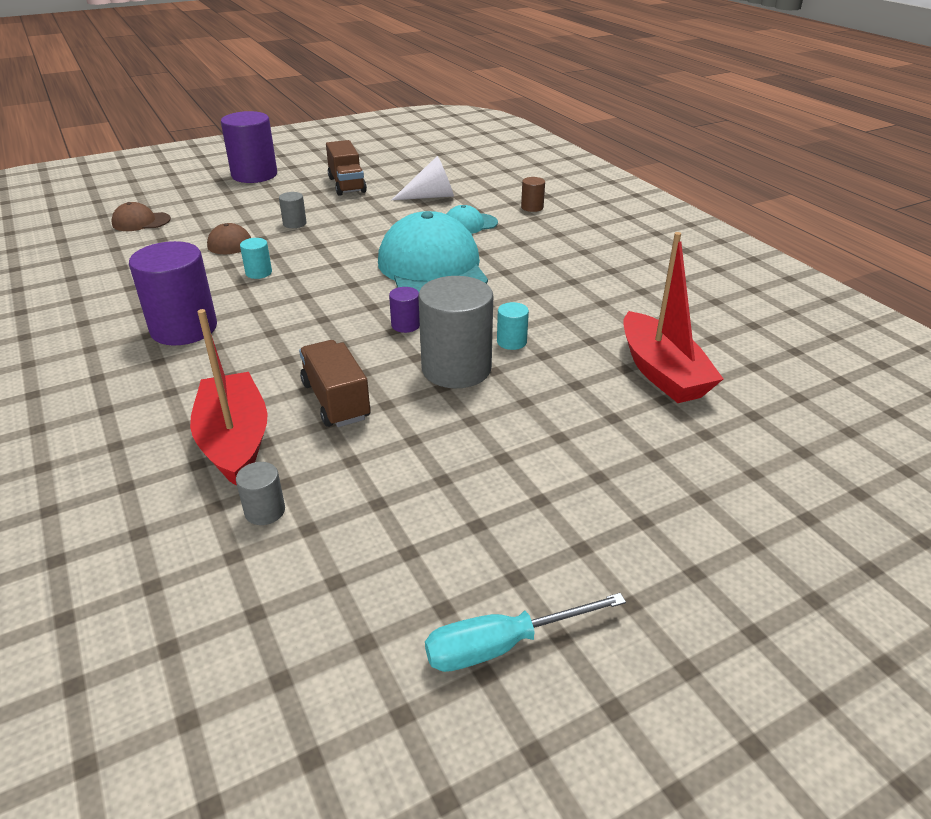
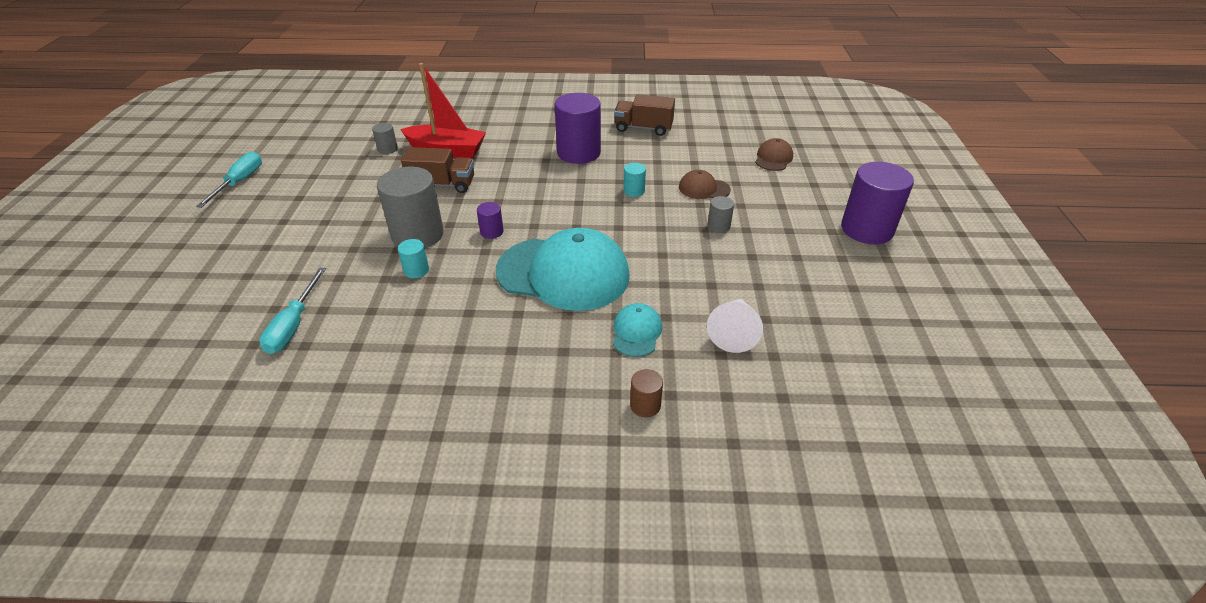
camera: 120 degrees right, 5 degrees up
(347, 185) = (805, 281): brown truck -> brown truck (643, 128)
(662, 372) = (293, 325): red boat -> turquoise screwdriver

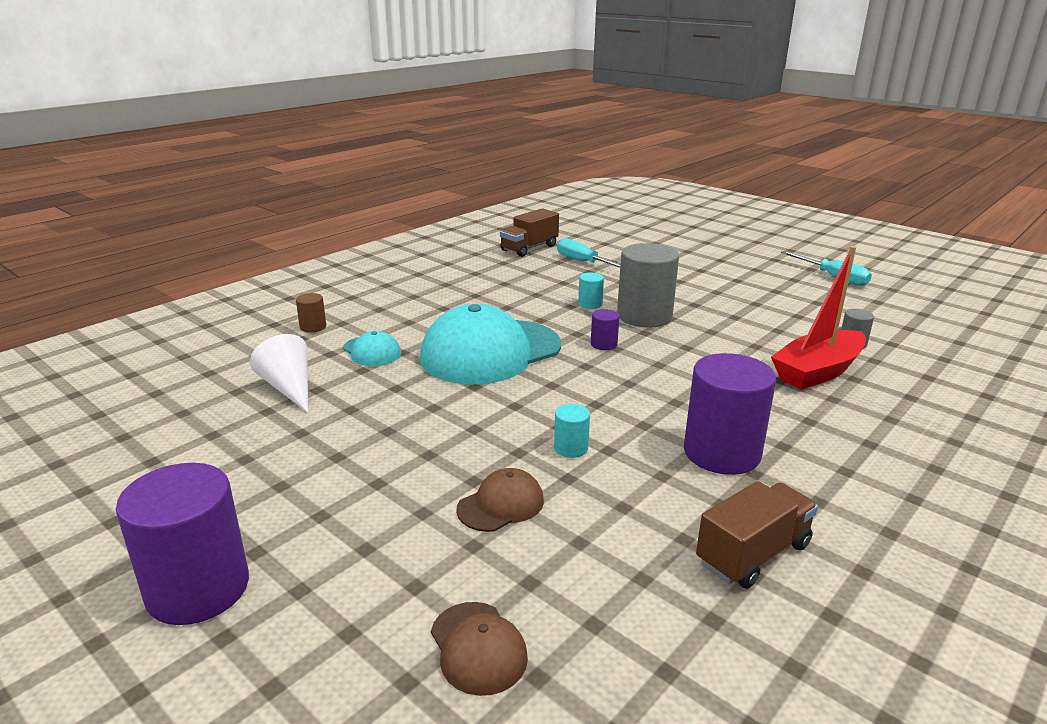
camera: 130 degrees right, 15 degrees down
(442, 184) = (730, 348): brown truck -> brown truck (529, 248)
(718, 226) = (415, 467): grey cylinder -> none

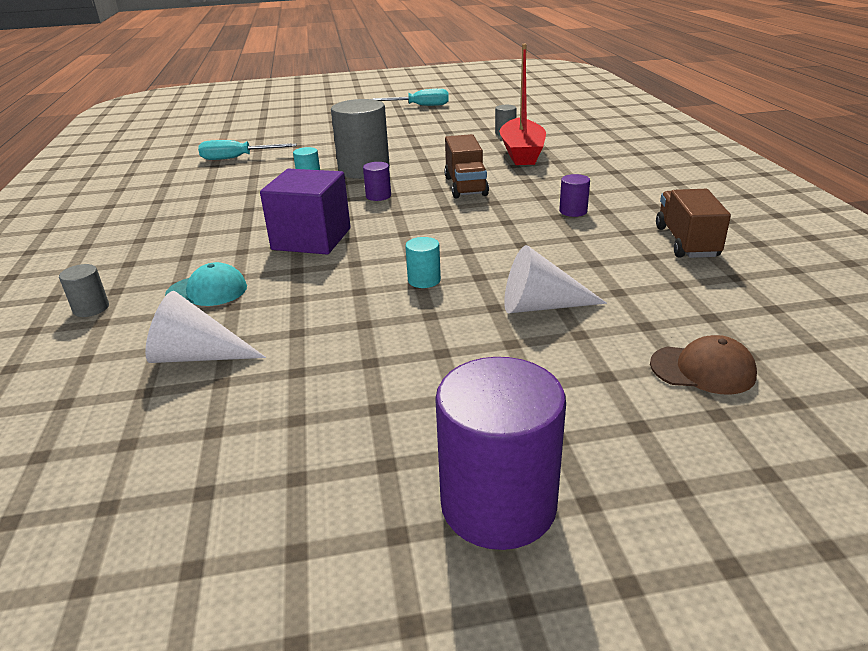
camera: 50 degrees left, 5 degrees up
(313, 327) = (91, 308): brown cylinder -> grey cylinder
(490, 352) = (311, 239): turquoise cap -> purple cube
(501, 505) = (541, 306): brown cap -> white cone
(529, 248) = (164, 167): brown truck -> brown truck (465, 186)
(571, 448) = (501, 256): turquoise cylinder -> turquoise cylinder (424, 280)
(721, 453) = (573, 211): purple cylinder -> purple cylinder, size x0.45

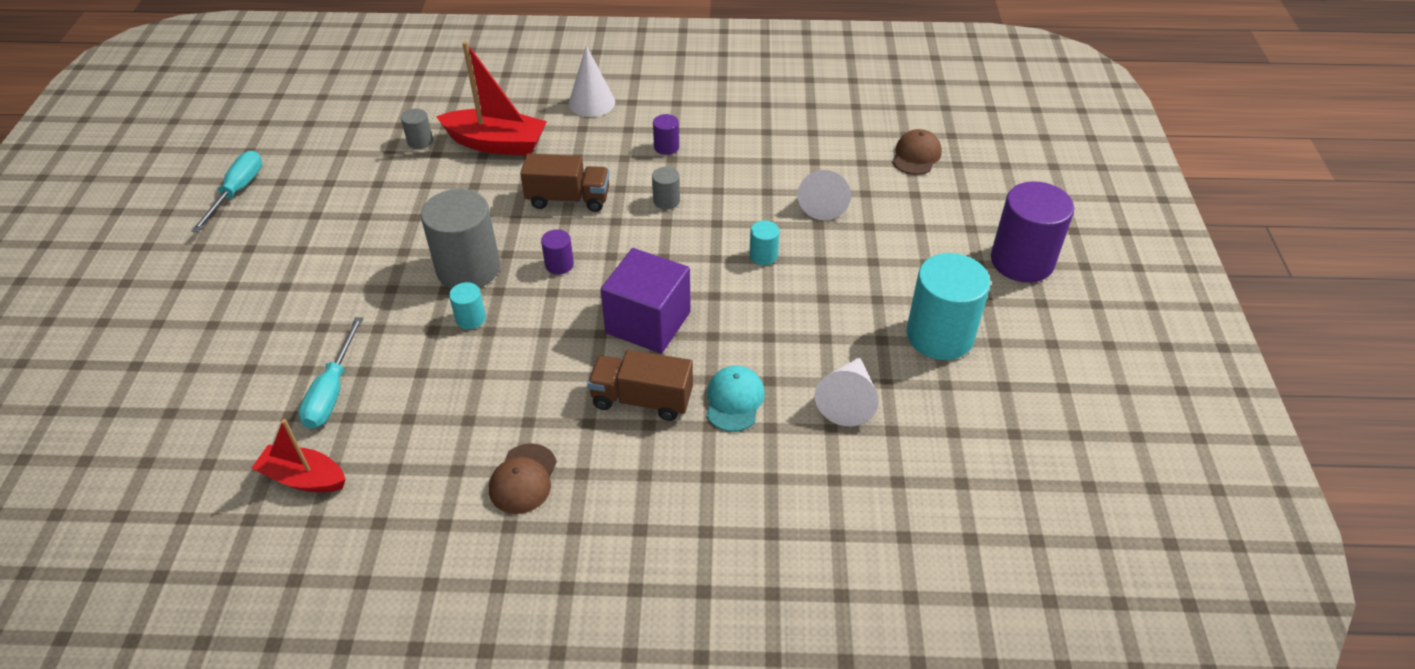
camera: 80 degrees left, 15 degrees up
(91, 308) = (741, 491): grey cylinder -> grey cylinder (666, 201)
(140, 221) = (523, 479): none -> brown cap
(164, 165) = (304, 478): none -> red boat
(306, 419) = (939, 335): none -> turquoise cylinder
(613, 173) = (591, 102): none -> white cone
(686, 242) = (751, 108): brown truck -> brown truck (642, 399)

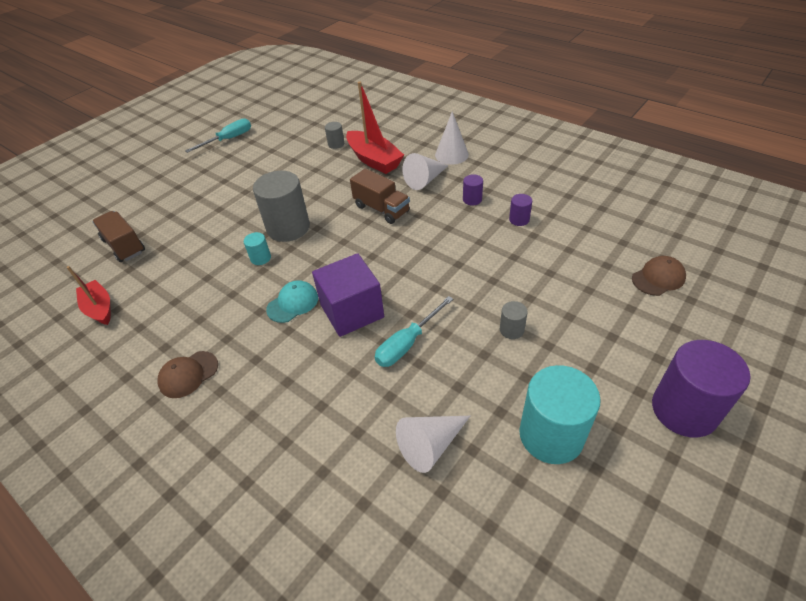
camera: 40 degrees right, 0 degrees up
(332, 391) = (159, 266): turquoise screwdriver -> turquoise screwdriver (407, 343)
(559, 265) = (337, 248): purple cylinder -> purple cylinder (519, 219)
(642, 399) = (299, 362): brown truck -> brown truck (124, 246)
(666, 201) = (439, 235): grey cylinder -> grey cylinder (511, 330)
(734, 400) = (353, 397): turquoise cap -> turquoise cap (293, 303)
(763, 255) = (469, 301): turquoise cylinder -> none
(824, 202) = (550, 282): white cone -> white cone (425, 180)

